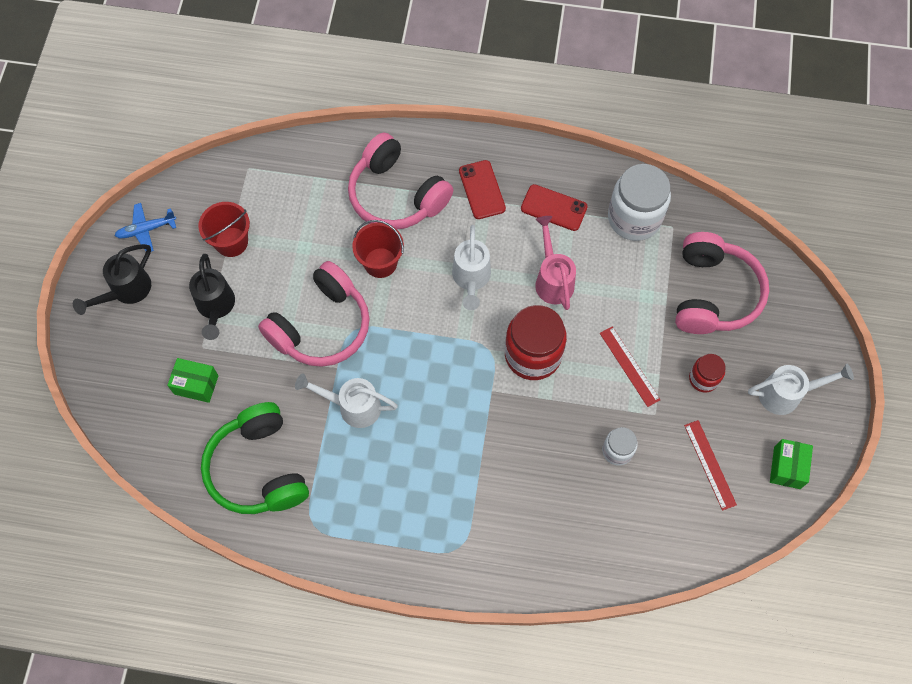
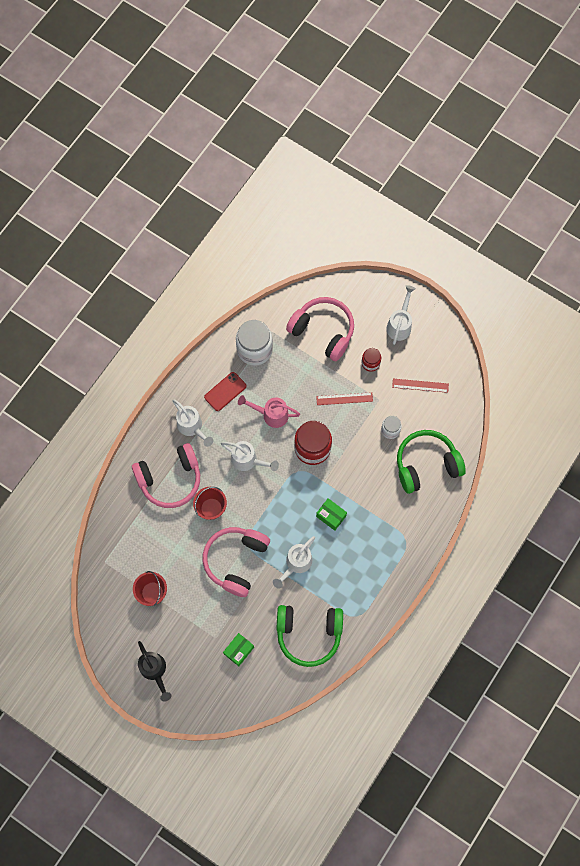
camera: 65 degrees left, 5 degrees up
(146, 230) = (117, 642): blue plane -> none
(216, 307) = (193, 619): black watering can -> none
(321, 326) = (236, 561): pink headphones -> pink headphones turned 135 degrees counterclockwise
(482, 190) = (192, 427): red phone -> white watering can
(591, 527) = (426, 465): none -> green headphones
(787, 467) = (440, 347): green box -> green box (331, 516)

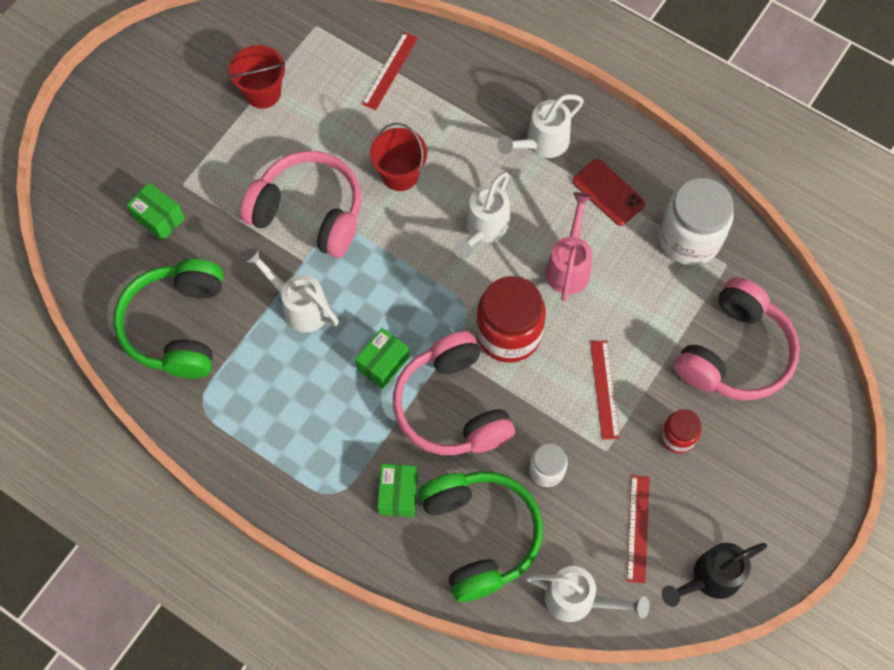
camera: 90 degrees right, 5 degrees down
(139, 515) = (390, 71): none -> red ruler
(154, 671) = (138, 99): black watering can -> black watering can (710, 578)
(170, 479) = (451, 113): pink headphones -> pink headphones (452, 406)
(400, 324) = (760, 493): white watering can -> white watering can (578, 599)
(405, 507) = (398, 494): none -> green box

